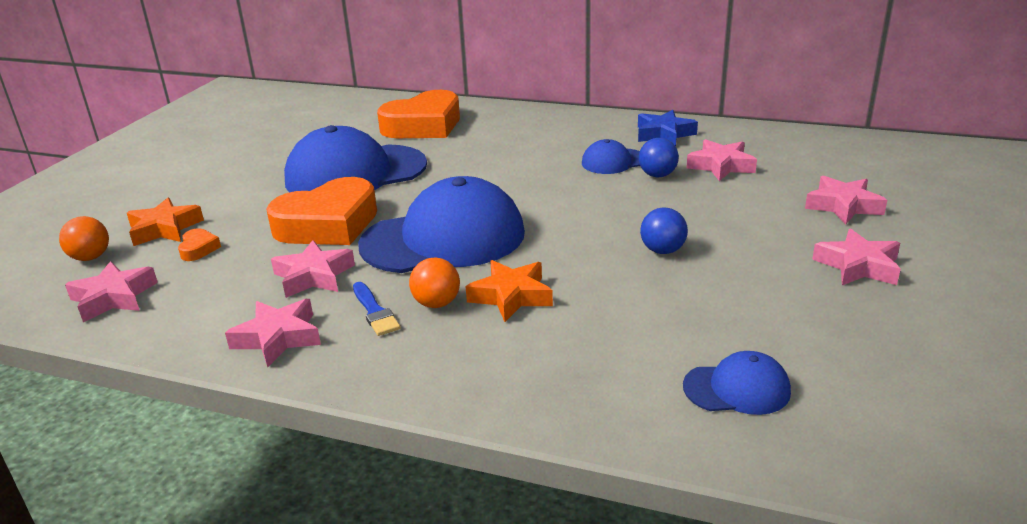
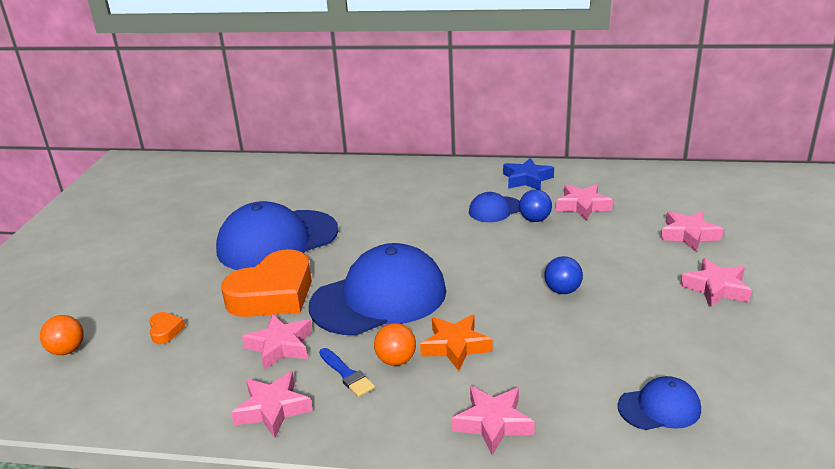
camera: 10 degrees left, 0 degrees up
(114, 297) = (107, 388): pink star -> pink star (493, 423)
(164, 229) = (125, 314): orange star -> none
(423, 125) = (319, 187): orange heart -> none

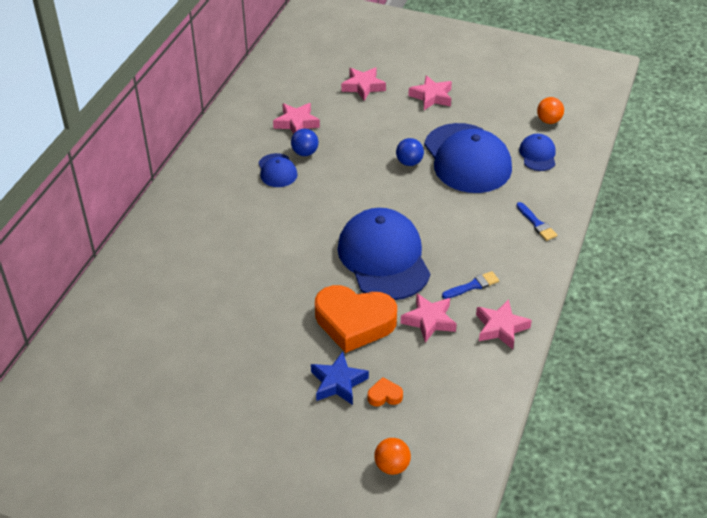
camera: 80 degrees left, 15 degrees up
(273, 294) = (354, 322): orange heart -> orange heart turned 135 degrees clockwise
(277, 241) = (263, 316): blue cap -> blue cap (467, 158)
(396, 360) = (464, 258): orange ball -> orange ball (548, 121)
(455, 346) = (457, 227): orange star -> none
(493, 423) = (537, 223): pink star -> blue brush
(527, 179) = (234, 141): blue star -> blue star (338, 383)

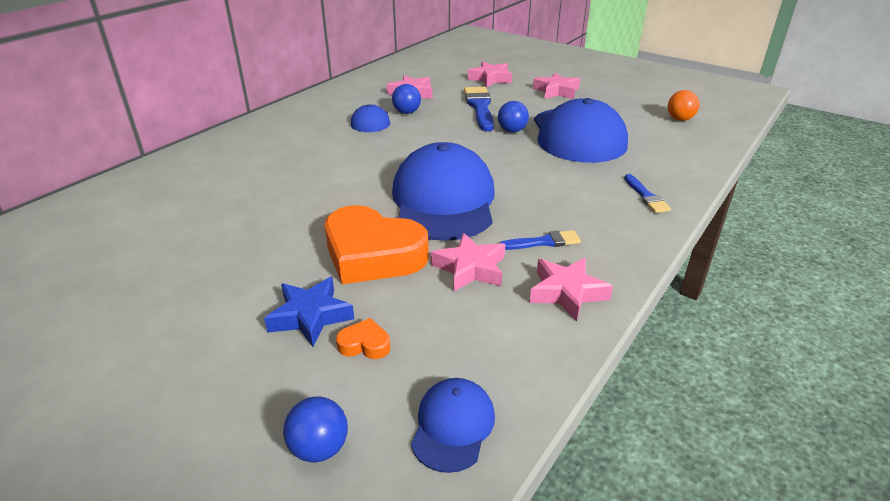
camera: 15 degrees right, 10 degrees down
(369, 133) = (480, 107): none -> blue brush
(392, 466) = (319, 448): orange ball -> blue ball
(538, 155) = (661, 141): blue cap -> blue cap (453, 426)

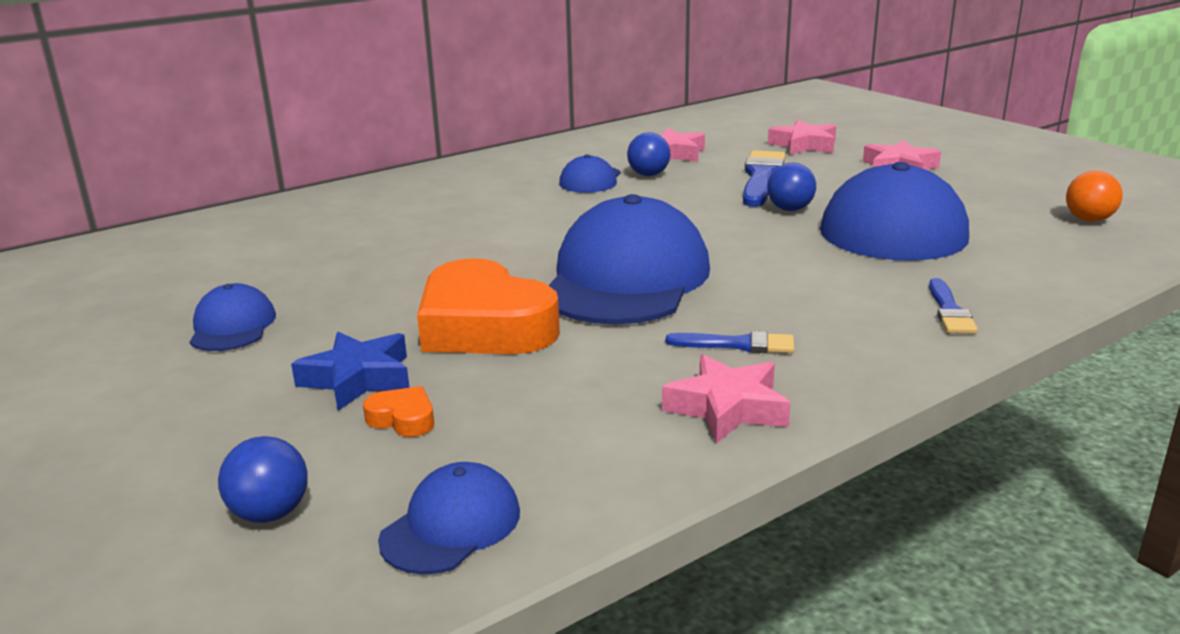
camera: 20 degrees right, 10 degrees down
(183, 287) = (232, 326): none -> blue cap
(470, 268) = (606, 359): pink star -> none

